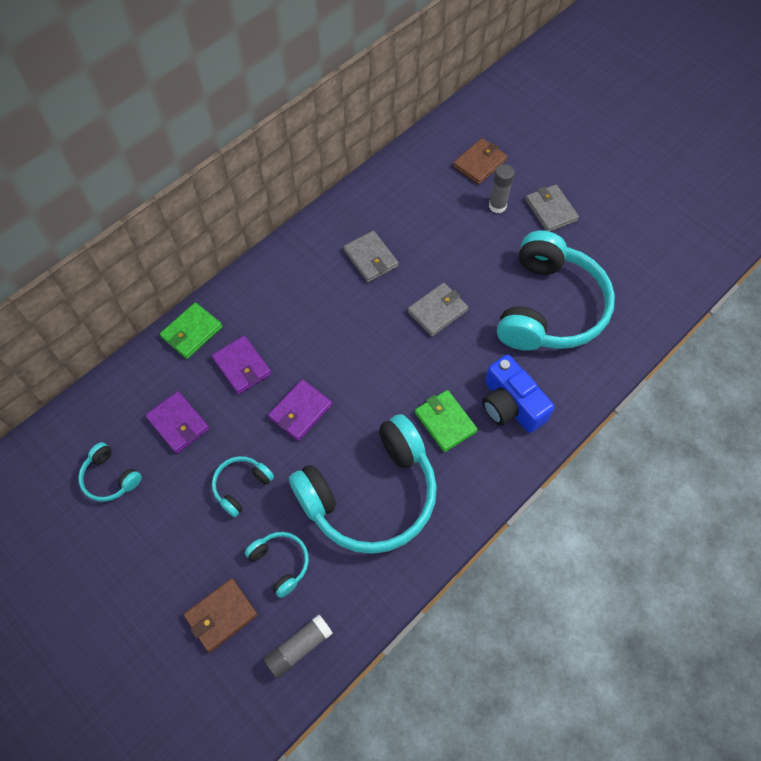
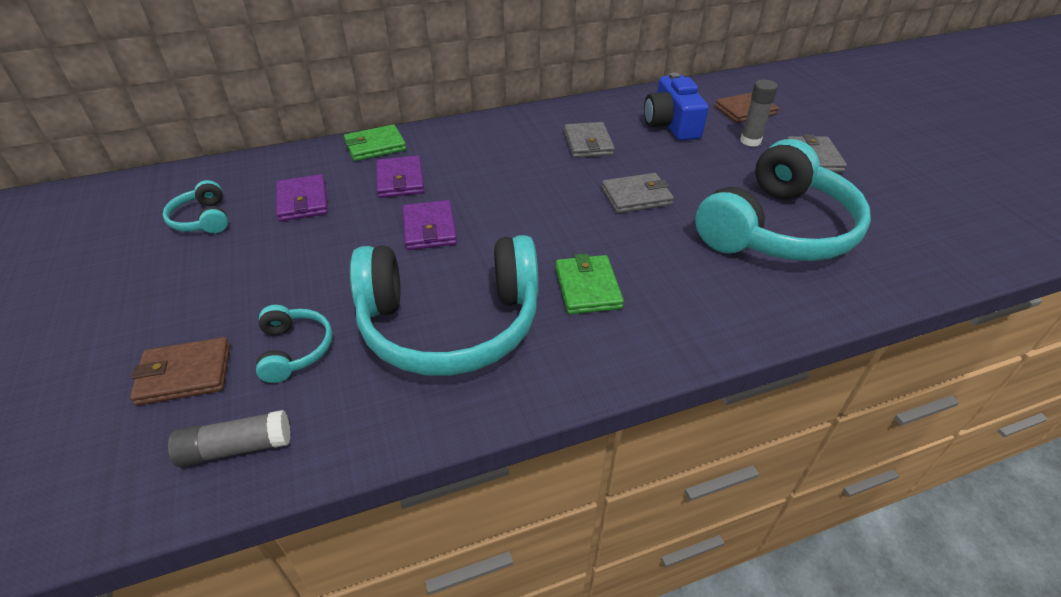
camera: 25 degrees right, 20 degrees down
(241, 486) = (316, 267): turquoise headphones -> none
(300, 411) = (429, 228): purple wallet -> purple wallet turned 75 degrees counterclockwise
(511, 404) = (682, 298): blue camera -> blue camera (671, 124)

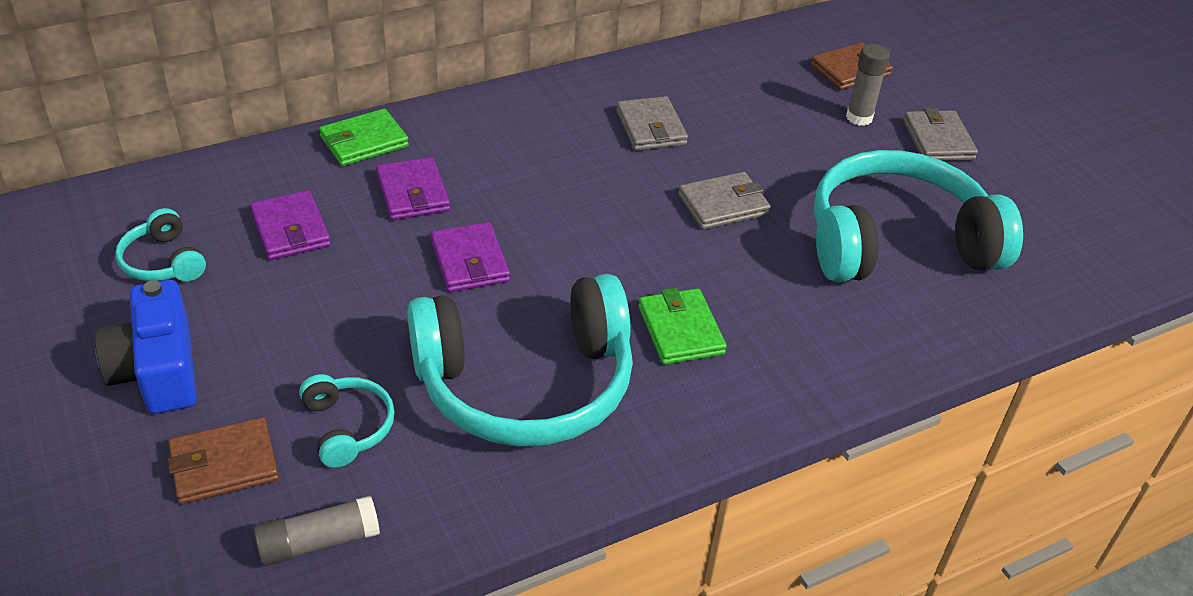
camera: 10 degrees left, 0 degrees up
(671, 124) = (756, 95): blue camera -> blue camera (158, 370)
(777, 229) = (897, 242): turquoise headphones -> turquoise headphones turned 135 degrees counterclockwise

